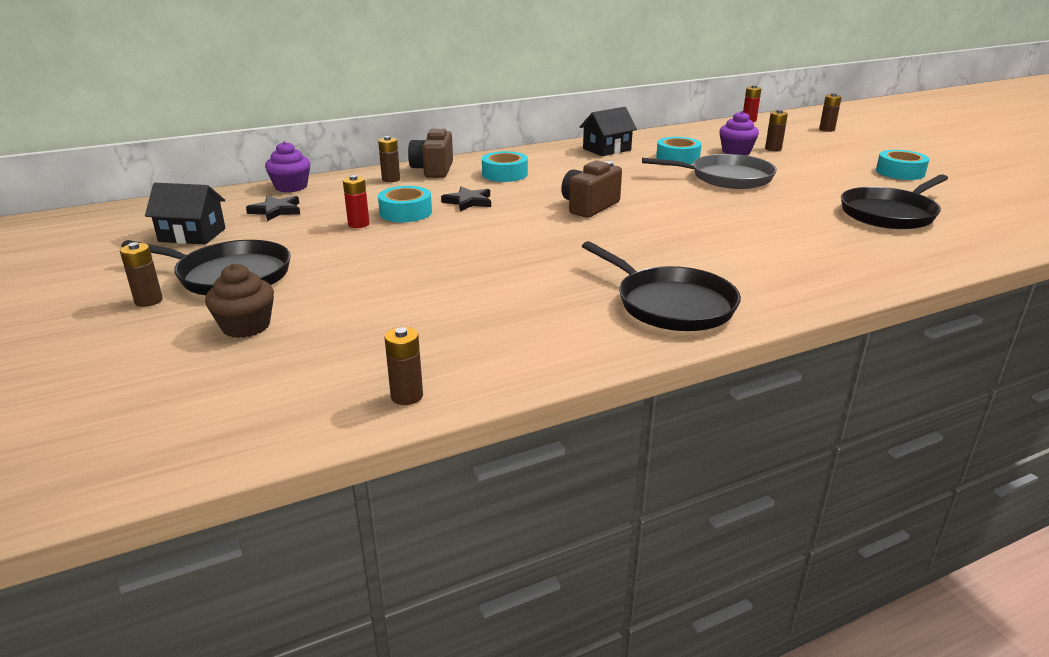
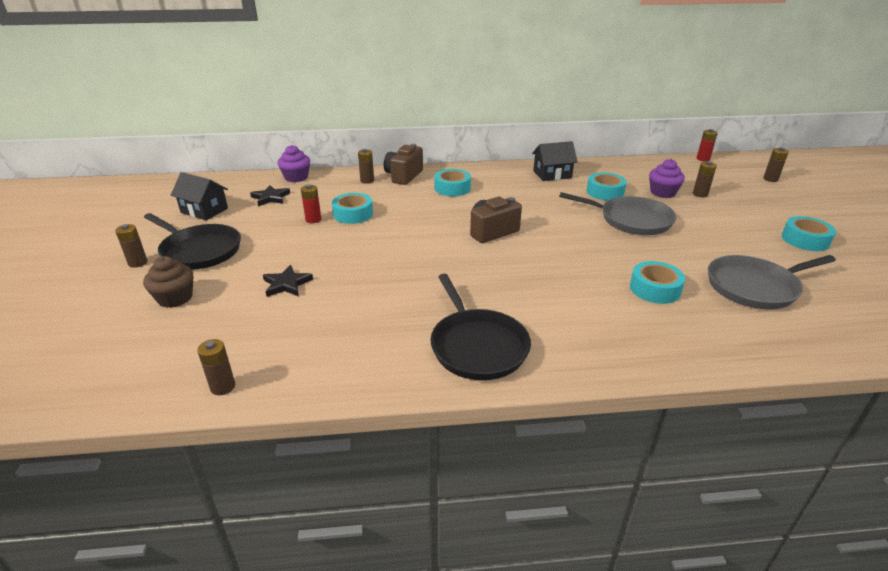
camera: 20 degrees right, 5 degrees up
(468, 202) = (404, 211): black star -> black star (286, 284)
(802, 229) = (655, 289): none -> turquoise tape
(889, 214) = (754, 287): black pan -> grey pan

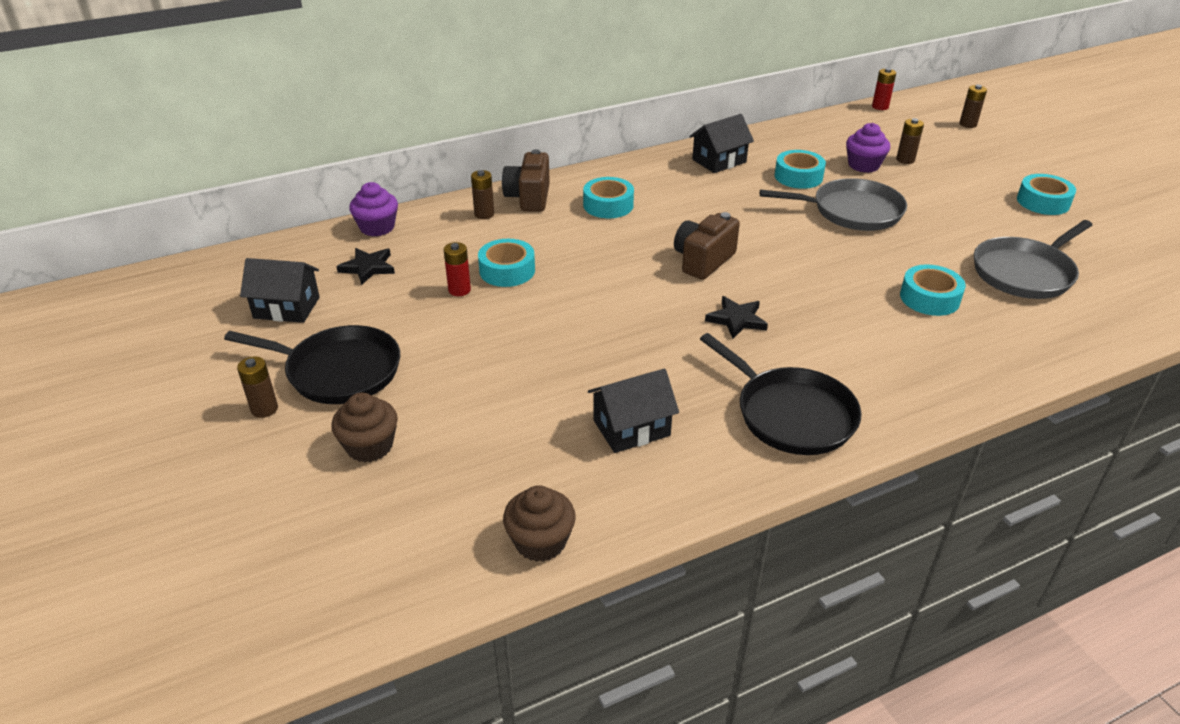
camera: 20 degrees left, 5 degrees up
(223, 387) = (540, 541): brown battery -> brown cupcake
(286, 284) = (503, 391): black star -> black star (736, 319)
(351, 327) = (631, 428): none -> black house

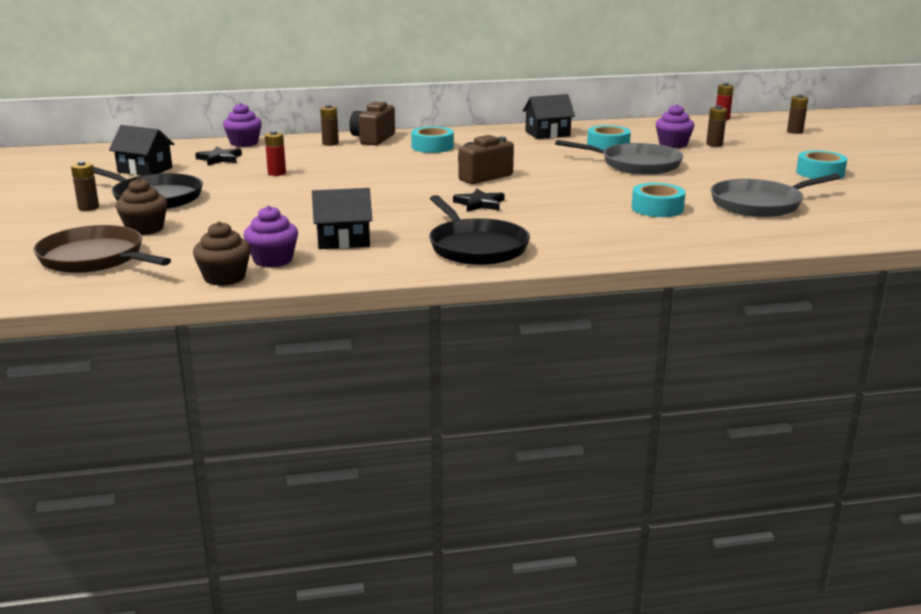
camera: 15 degrees right, 15 degrees down
(346, 529) = (95, 258): none -> brown pan
(507, 270) = (321, 168): turquoise tape -> none
(574, 488) = (273, 260): none -> purple cupcake

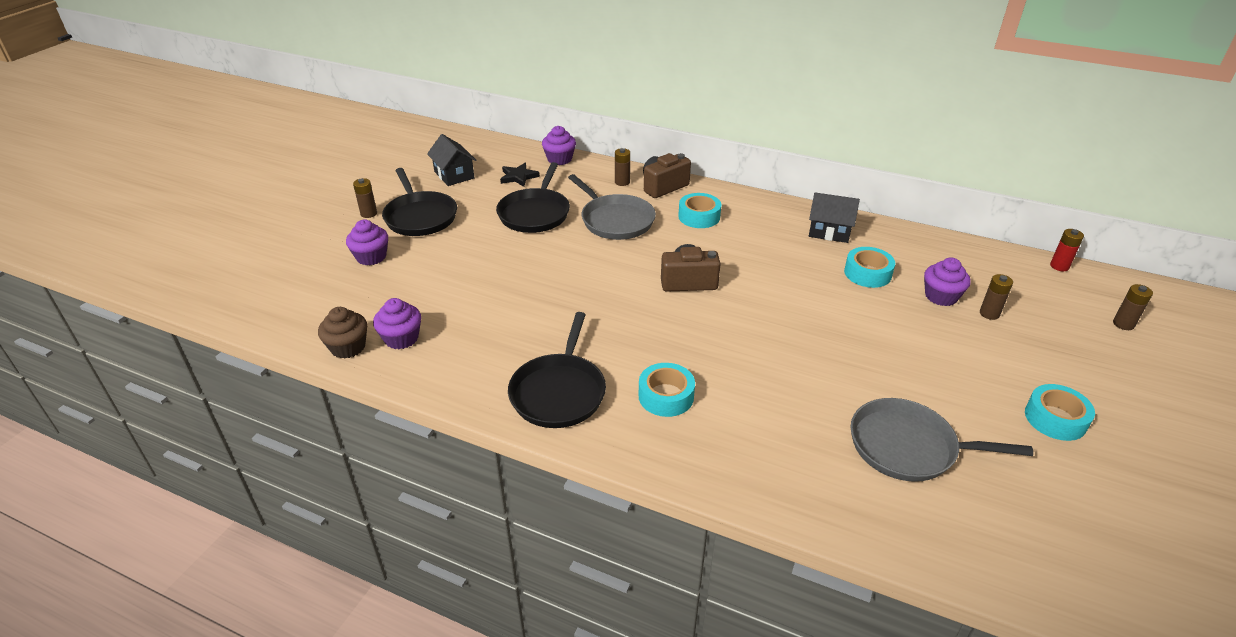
camera: 35 degrees right, 15 degrees up
(95, 258) = (305, 283): brown pan -> none
(145, 229) = (371, 257): brown cupcake -> purple cupcake
(277, 173) = (535, 213): red battery -> black pan
(343, 240) = (475, 334): black house -> none
(479, 203) = (637, 325): black star -> none
(636, 164) = (858, 318): grey pan -> grey pan (615, 220)
(657, 208) = (789, 405): turquoise tape -> turquoise tape (666, 396)

